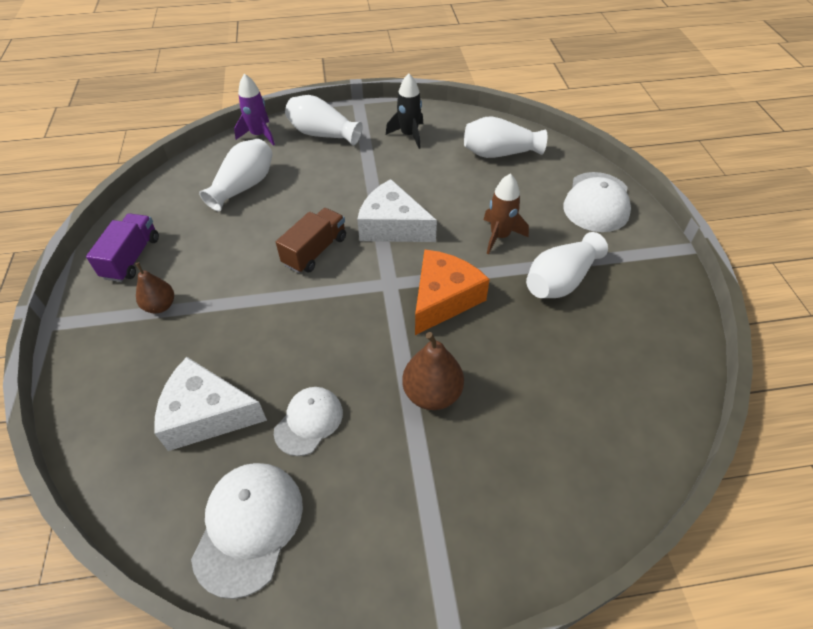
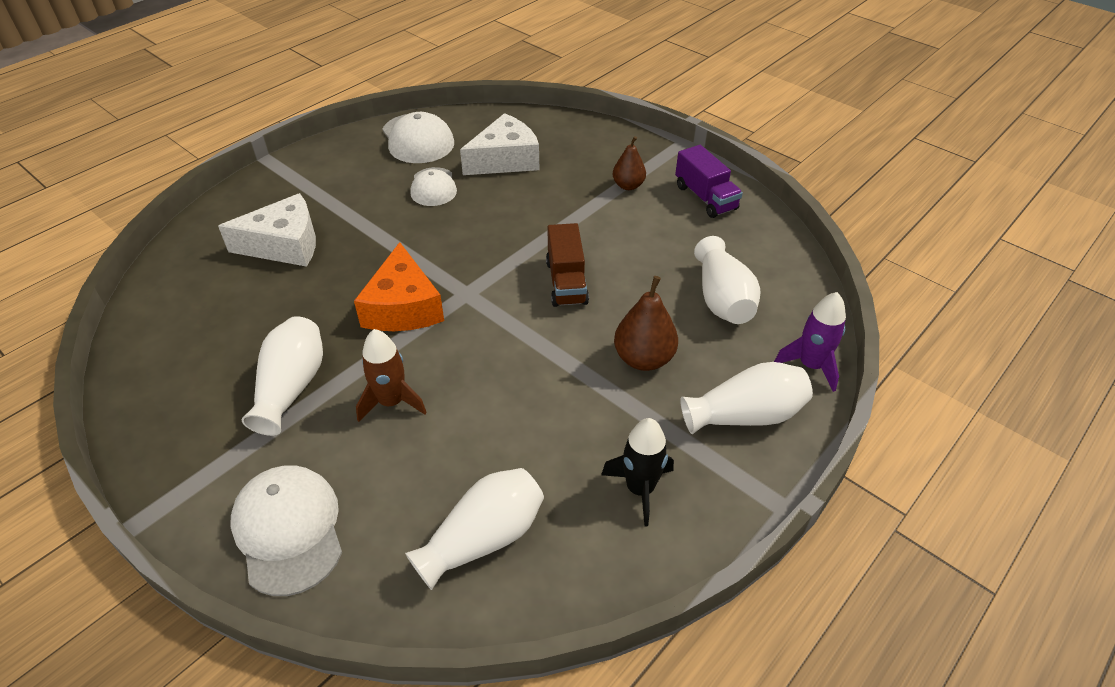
camera: 140 degrees right, 5 degrees down
(392, 226) = (520, 346): white cheese -> white cheese (285, 245)
(432, 393) = (357, 241): brown pear -> brown pear (643, 359)

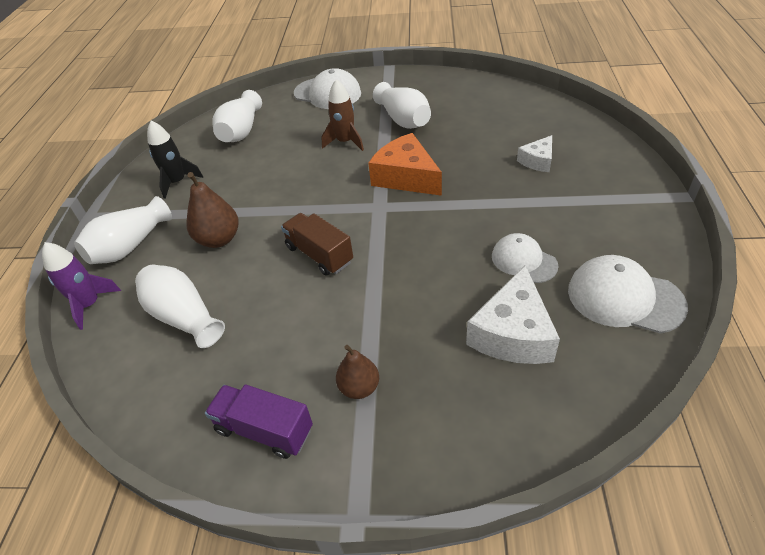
camera: 145 degrees right, 0 degrees up
(285, 245) = (537, 161): white cheese -> white cheese, size x0.56

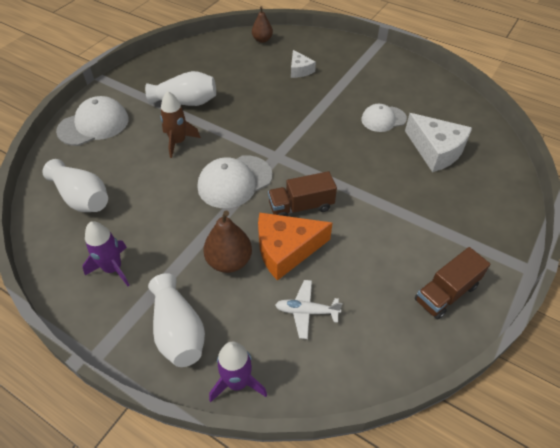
camera: 65 degrees left, 5 degrees up
(177, 182) = (113, 268): black rocket -> purple rocket
(184, 317) = (306, 311): white vase -> white plane
(264, 430) = (446, 293): purple truck -> brown truck
(359, 387) = (437, 232): brown pear -> brown pear (262, 40)
(406, 177) = (256, 130): orange cheese -> orange cheese (286, 249)
(624, 298) = (437, 100): white cap -> white cap (234, 181)

